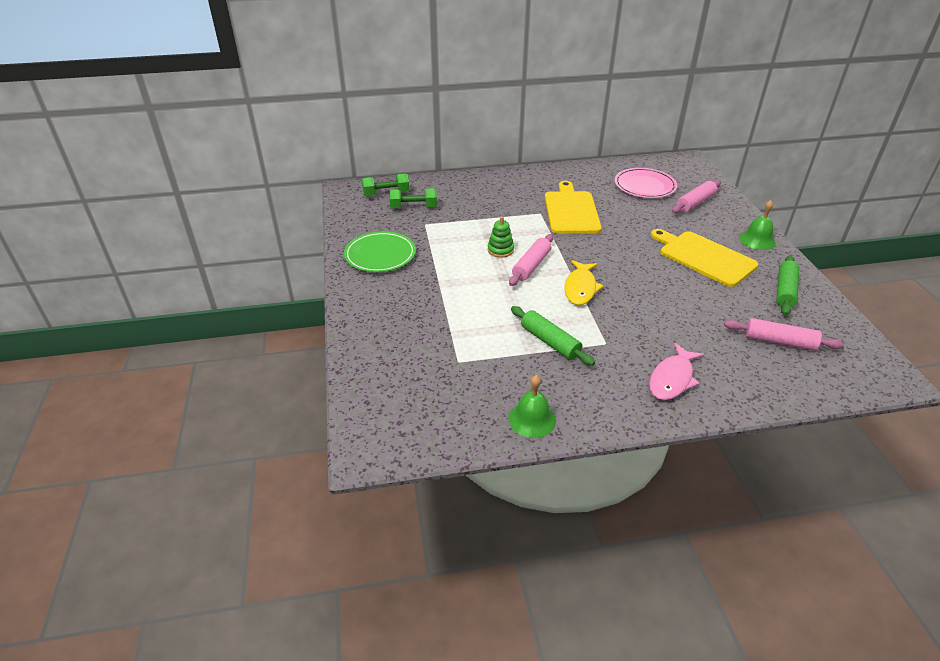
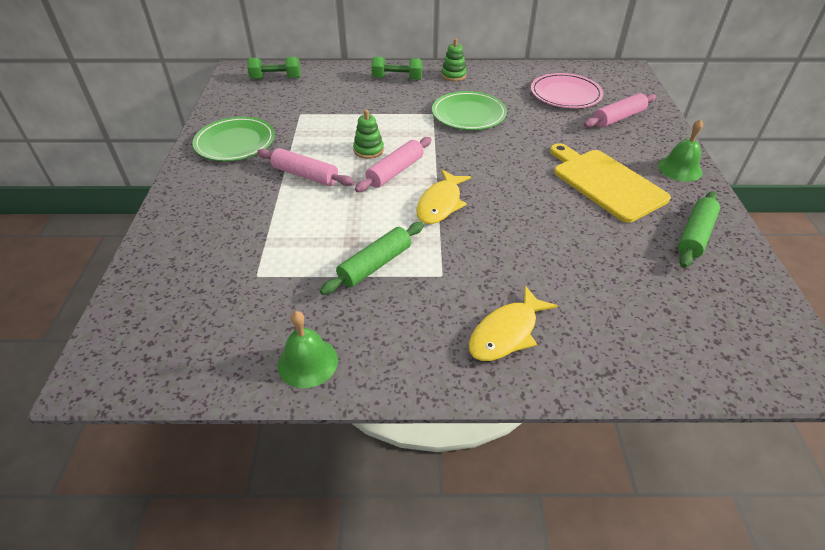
camera: 10 degrees right, 5 degrees up
(413, 207) = (297, 95): green dumbbell -> green dumbbell (397, 79)
(543, 177) = (453, 75): none -> green stacking toy
(550, 342) = (375, 265): green rolling pin -> green rolling pin turned 75 degrees clockwise
(571, 211) = (468, 114): yellow cutting board -> green plate
(672, 379) = (506, 332): pink fish -> yellow fish
(779, 341) = (666, 301): pink rolling pin -> pink rolling pin (305, 175)

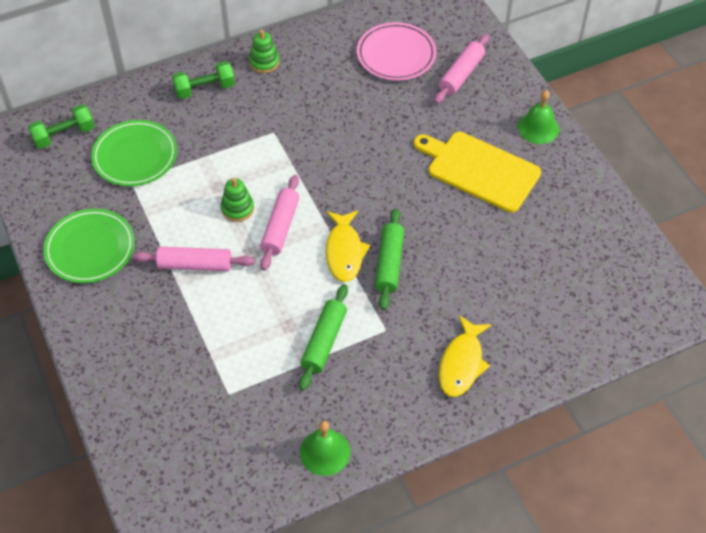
camera: 25 degrees left, 10 degrees up
(468, 114) = (311, 120): green plate -> green plate (135, 156)
(694, 235) = (572, 206): green rolling pin -> green rolling pin (389, 264)

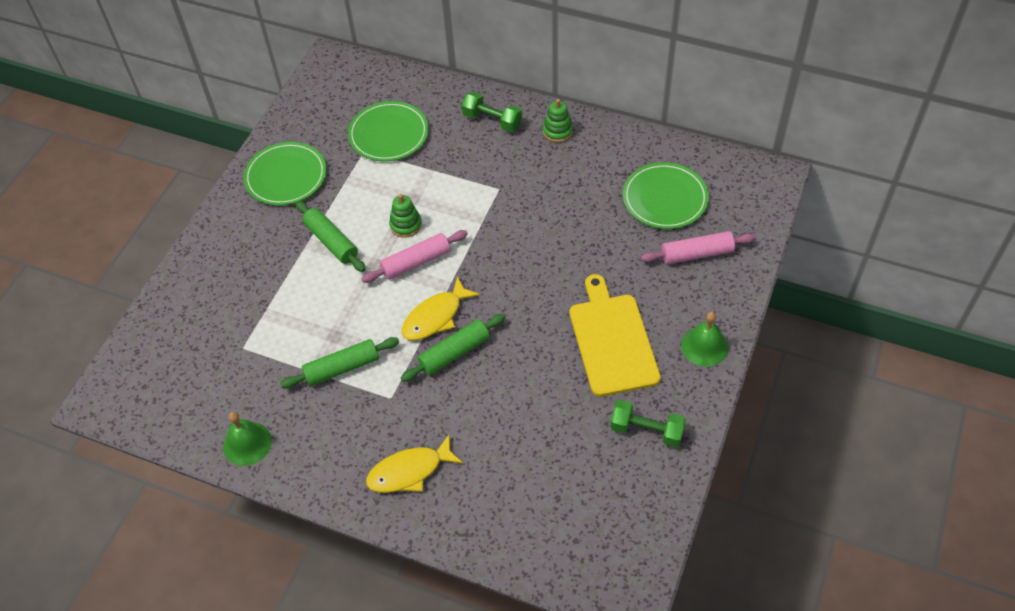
camera: 50 degrees right, 0 degrees up
(64, 135) = (364, 85): green dumbbell -> green dumbbell (646, 430)
(195, 265) = (331, 241): pink rolling pin -> green rolling pin
(396, 54) = (665, 198): pink plate -> green plate

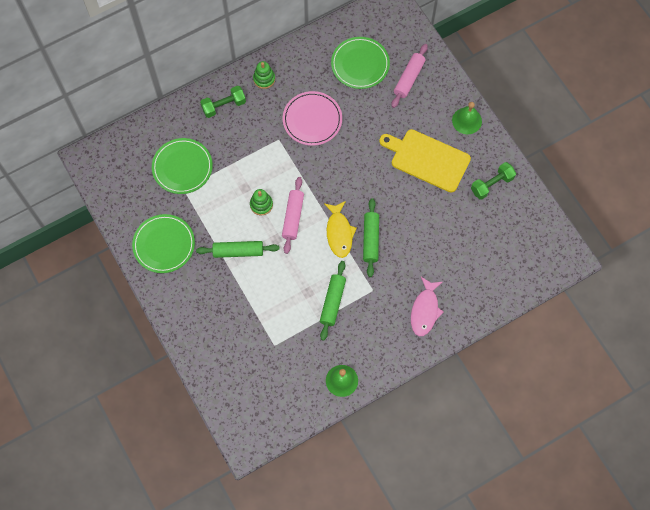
camera: 55 degrees left, 15 degrees up
(409, 471) = (425, 310): yellow fish -> pink fish
(552, 202) = (312, 120): none -> pink plate

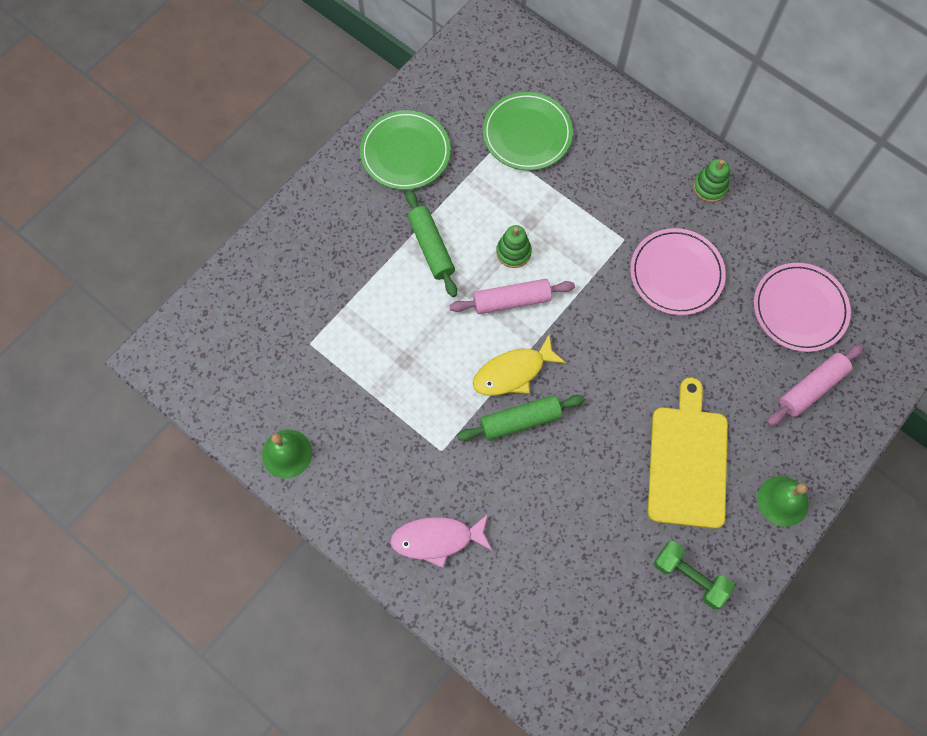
camera: 70 degrees right, 0 degrees up
(224, 106) = (643, 151): green dumbbell -> none
(333, 302) = (402, 400): green rolling pin -> none
(360, 64) = (799, 309): green plate -> pink plate
(409, 78) = (811, 388): pink rolling pin -> pink rolling pin turned 45 degrees counterclockwise

